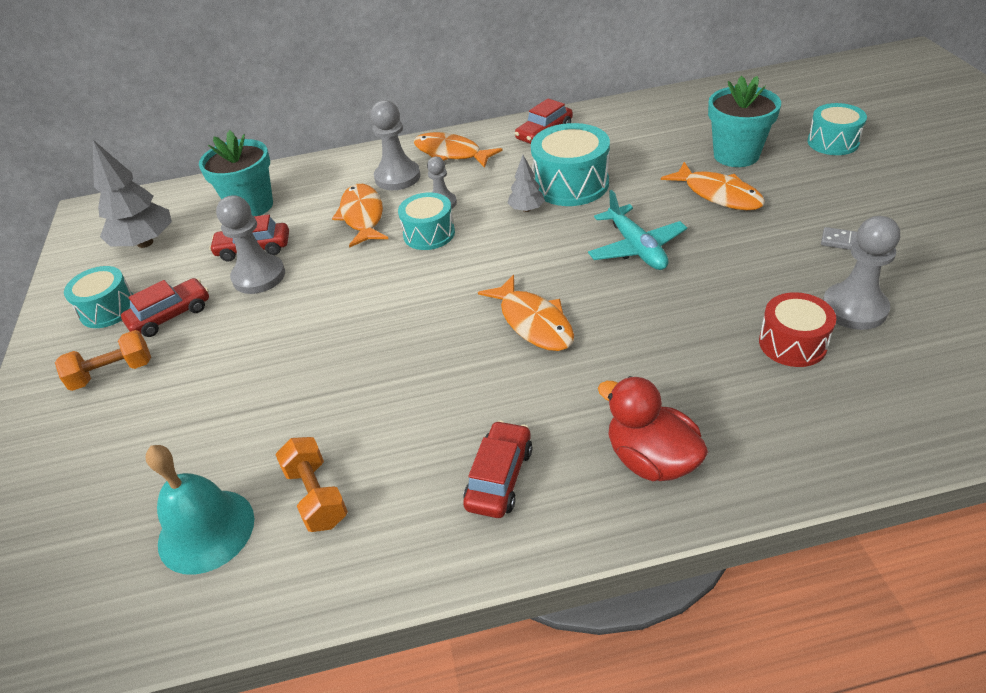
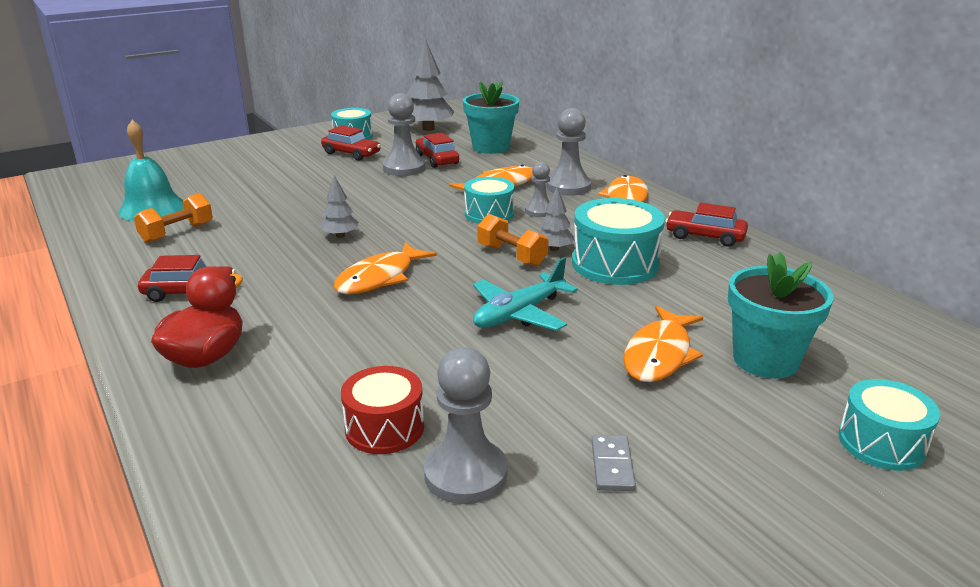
camera: 65 degrees right, 15 degrees down
(112, 373) = (290, 153): orange dumbbell -> orange dumbbell (512, 255)
(417, 343) = (340, 236): none -> grey tree

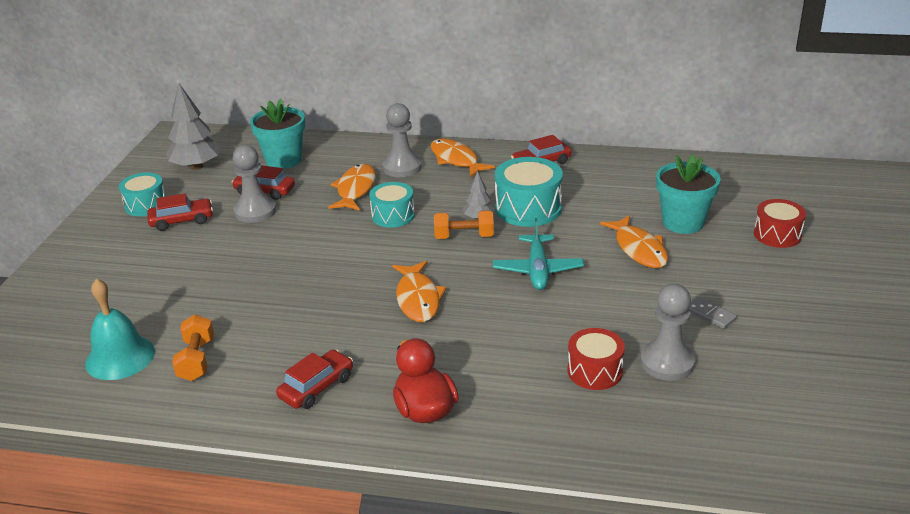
camera: 45 degrees left, 5 degrees up
(340, 236) = (328, 288): grey tree -> none
(539, 211) = (419, 196): grey pawn -> none
(881, 443) = (777, 235): turquoise drum -> red drum

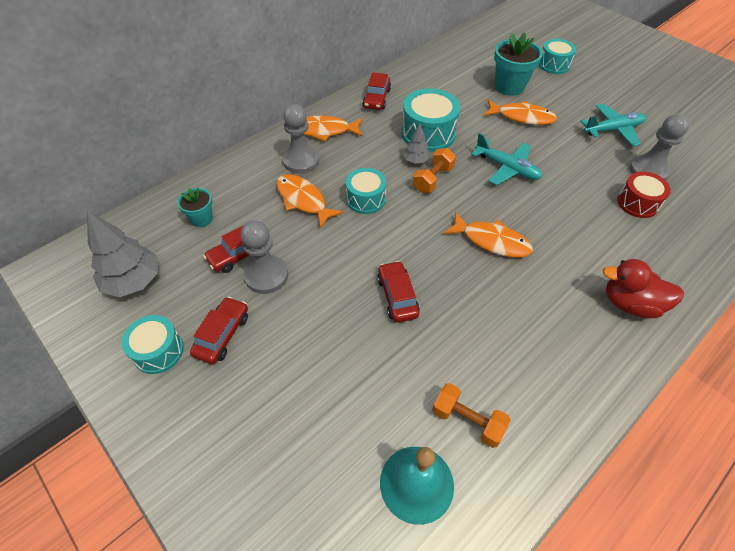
camera: 55 degrees left, 20 degrees up
(283, 160) = (202, 219): turquoise flower pot -> turquoise flower pot, size x0.58
(316, 387) = (563, 353): red car -> red car (397, 296)
(710, 315) = (613, 130): grey domino -> turquoise plane
(777, 235) = (553, 65): red drum -> turquoise drum

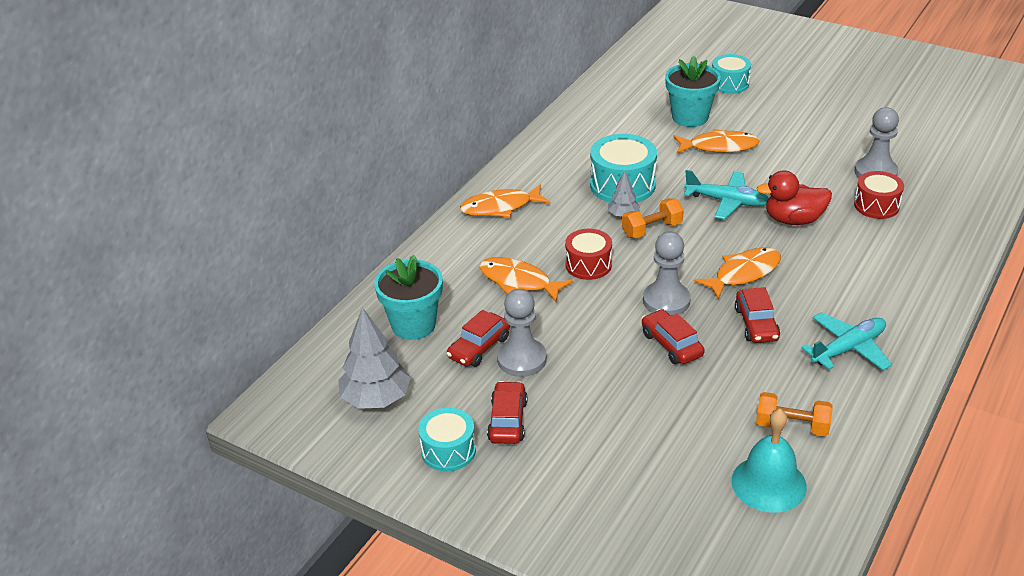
camera: 15 degrees left, 15 degrees down
(202, 219) = (413, 325): turquoise flower pot -> turquoise flower pot, size x1.73
(301, 161) = (492, 243): grey pawn -> grey pawn (666, 301)
(366, 199) = (588, 265): turquoise drum -> red drum
(376, 98) = (542, 160): red car -> red car (756, 324)
(433, 179) = (652, 229): orange dumbbell -> orange dumbbell turned 45 degrees clockwise
(491, 241) = (743, 273): orange fish -> orange fish turned 45 degrees counterclockwise
(613, 130) = (823, 139): turquoise plane -> turquoise plane (848, 348)
(630, 304) = (903, 296): red duck -> red duck (793, 220)

